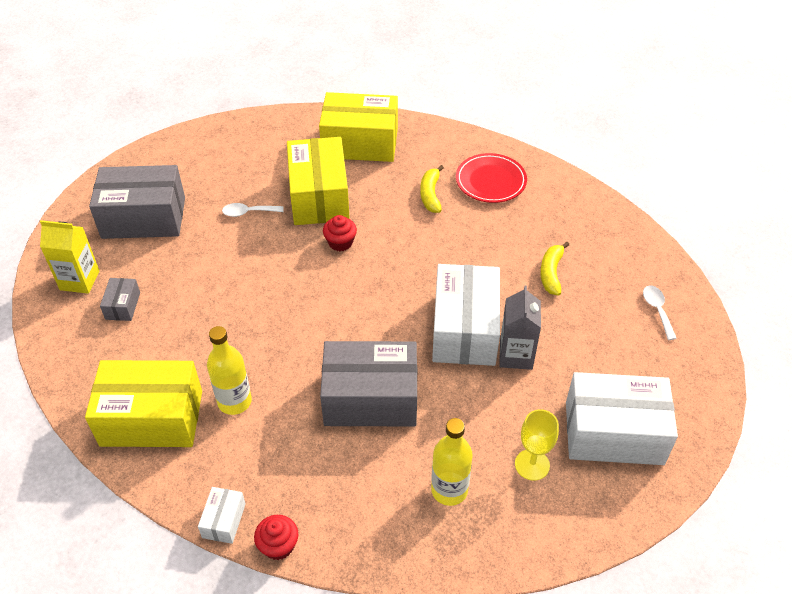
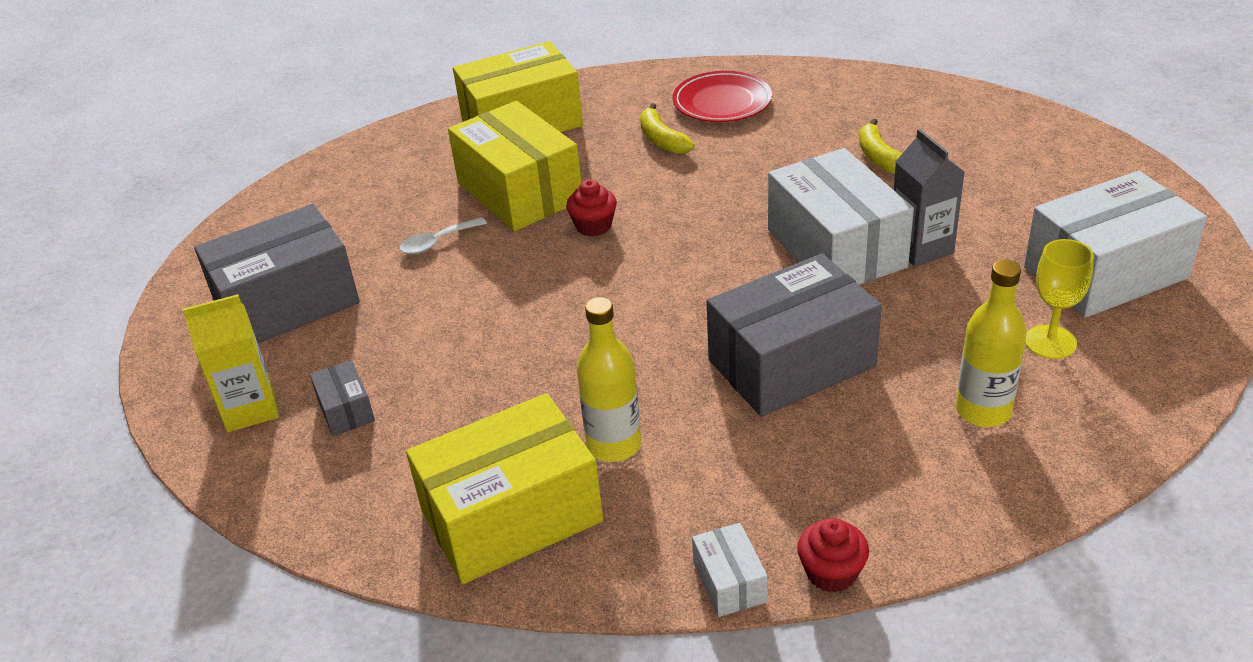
camera: 25 degrees left, 10 degrees down
(657, 310) = (1030, 146): white spoon -> none

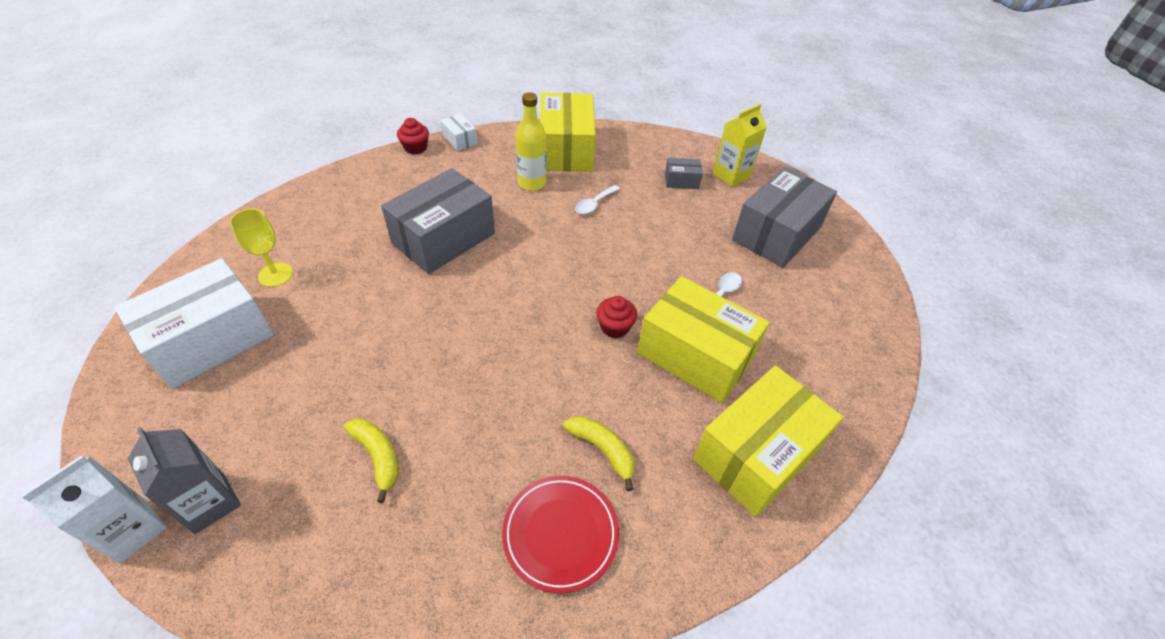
camera: 155 degrees right, 10 degrees up
(346, 410) = (681, 181): grey box -> grey box turned 45 degrees counterclockwise
(511, 516) = (566, 149): yellow box -> yellow box turned 45 degrees counterclockwise
(525, 387) = (594, 204): none -> white spoon
(836, 248) = (419, 333): white box -> none
(921, 248) = (351, 343): grey carton -> grey carton (210, 503)
(983, 411) = (330, 225): yellow bottle -> none
(1097, 140) = (133, 530): none -> white carton

